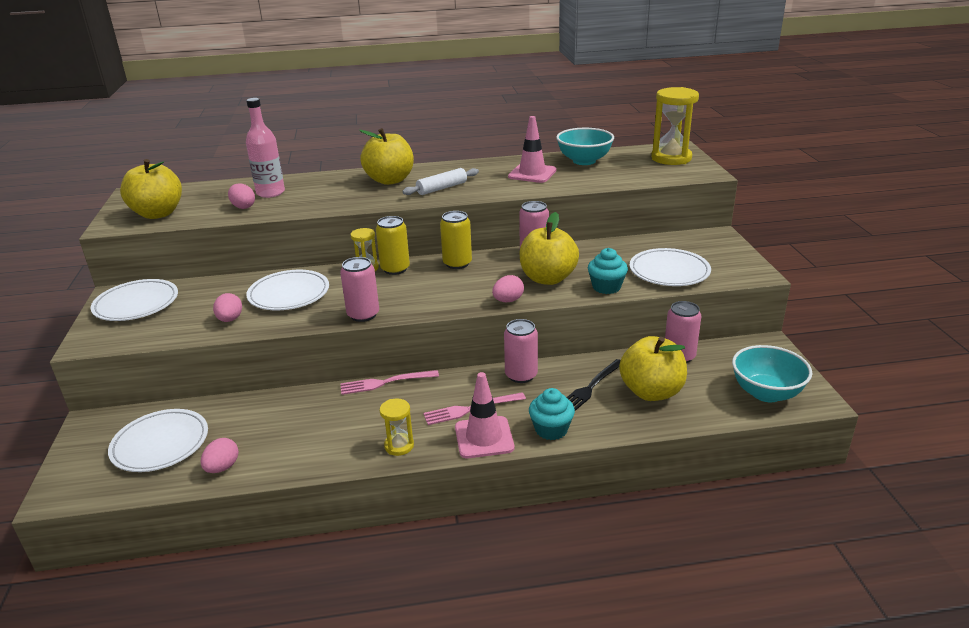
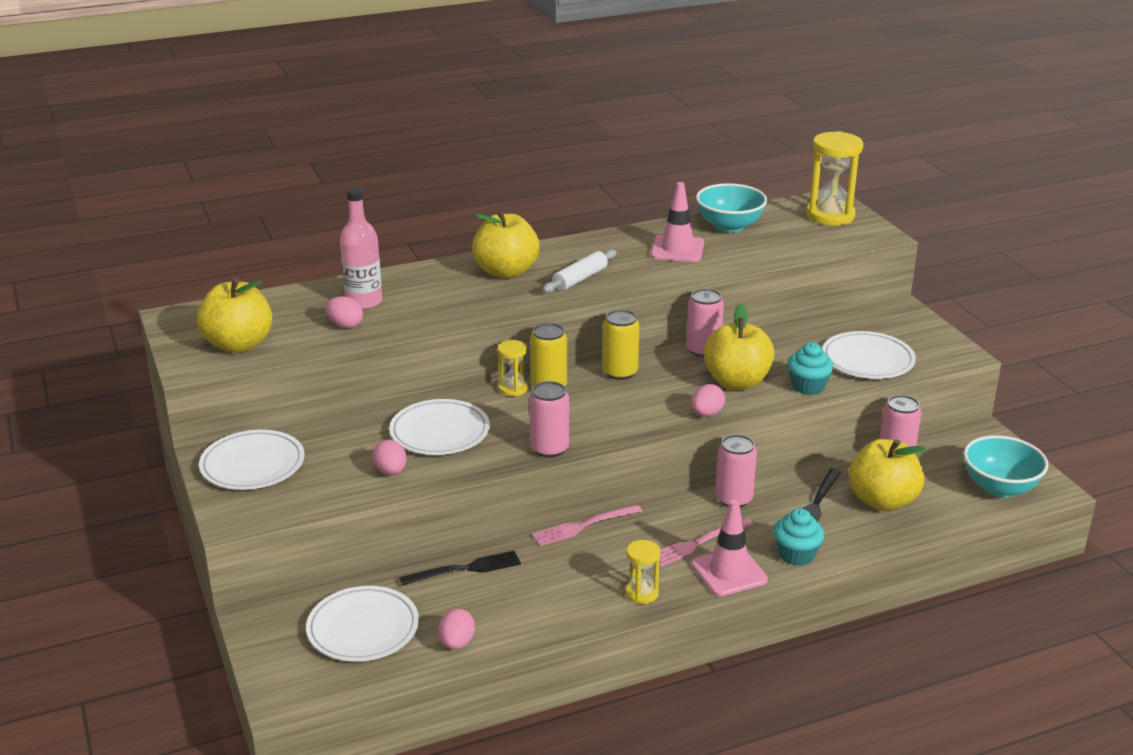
camera: 15 degrees left, 0 degrees up
(272, 405) = (465, 569): none -> black fork

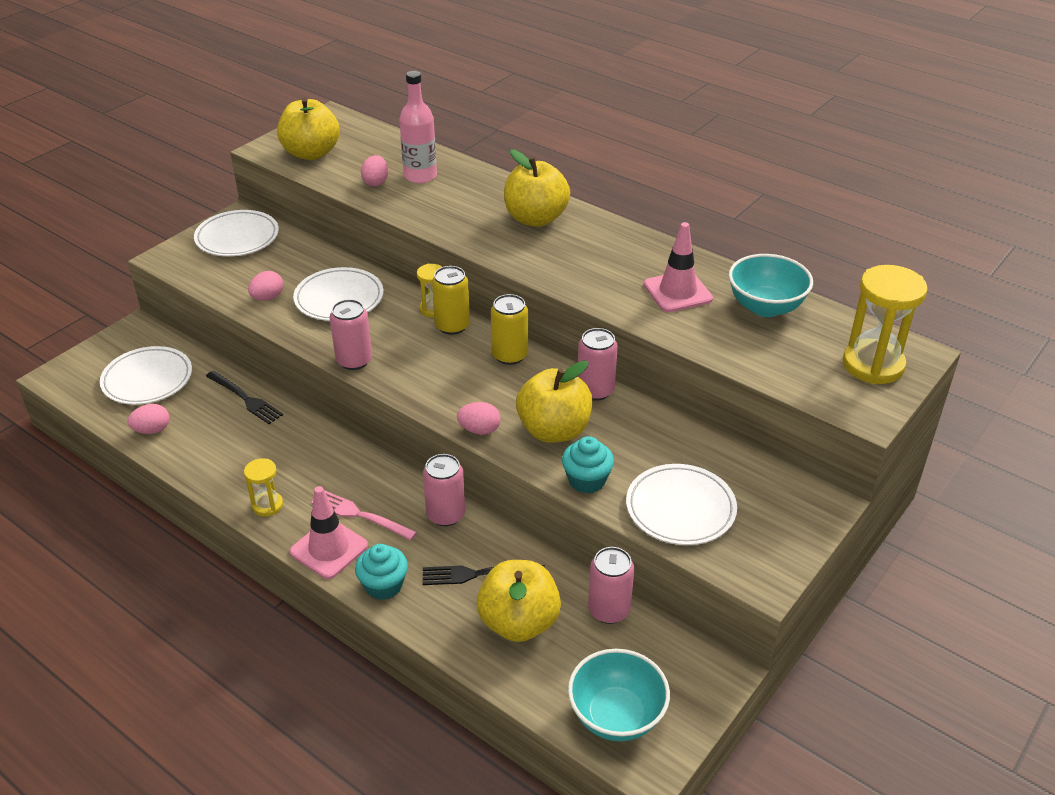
camera: 60 degrees right, 10 degrees up
(580, 279) = (560, 259): white rolling pin -> none
(583, 526) = (342, 438): pink fork -> none

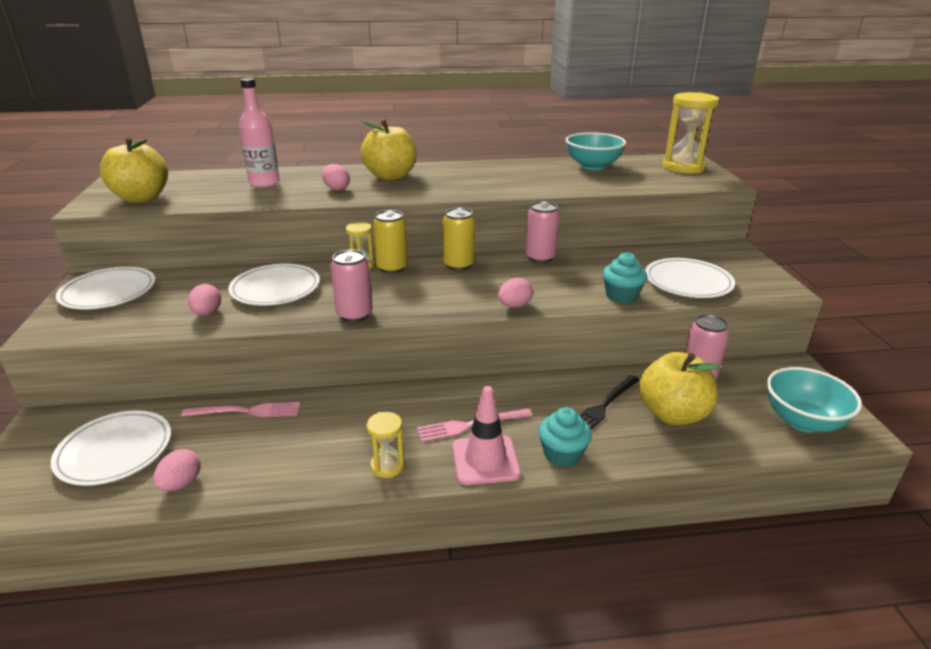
camera: 45 degrees left, 10 degrees down
(246, 399) = (247, 411): black fork -> pink fork
(376, 182) = (233, 195): pink egg -> pink egg (336, 189)
(445, 515) = (526, 388): pink can -> none
(554, 430) = (556, 284): yellow apple -> none
(677, 292) = (539, 176): pink traffic cone -> none

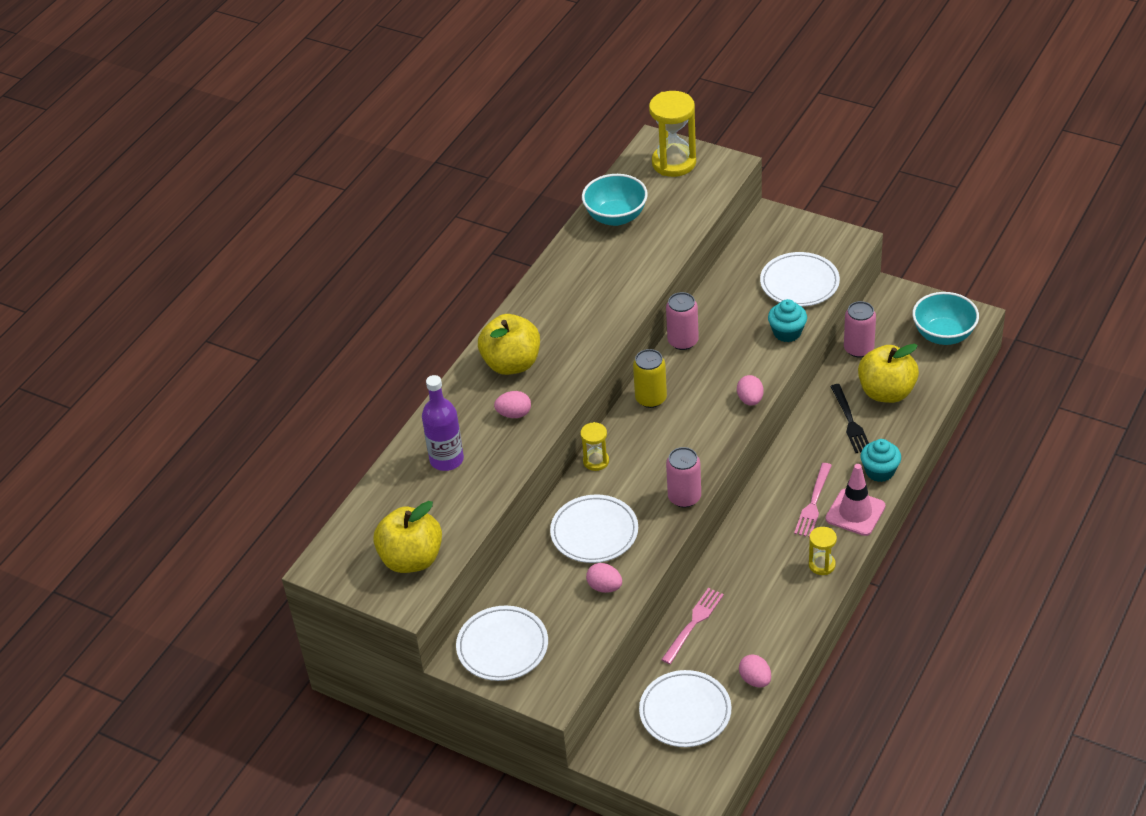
camera: 50 degrees left, 15 degrees up
(264, 183) = (446, 459): pink bottle -> purple bottle
(392, 267) = (618, 443): yellow can -> none

